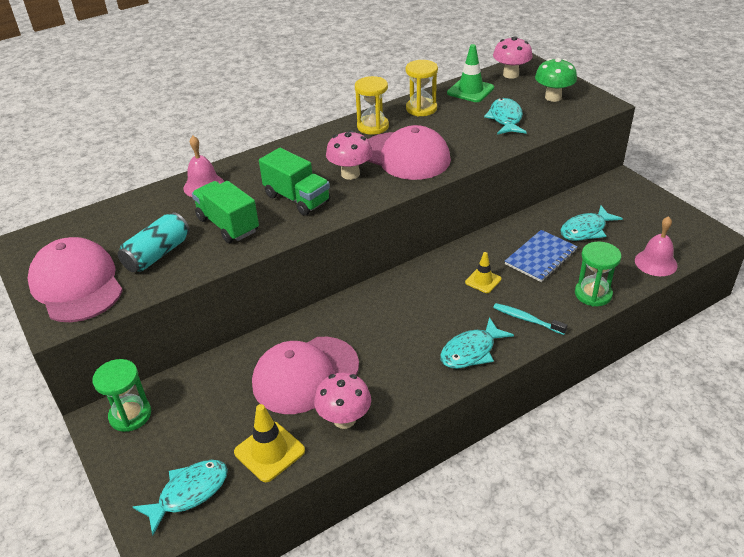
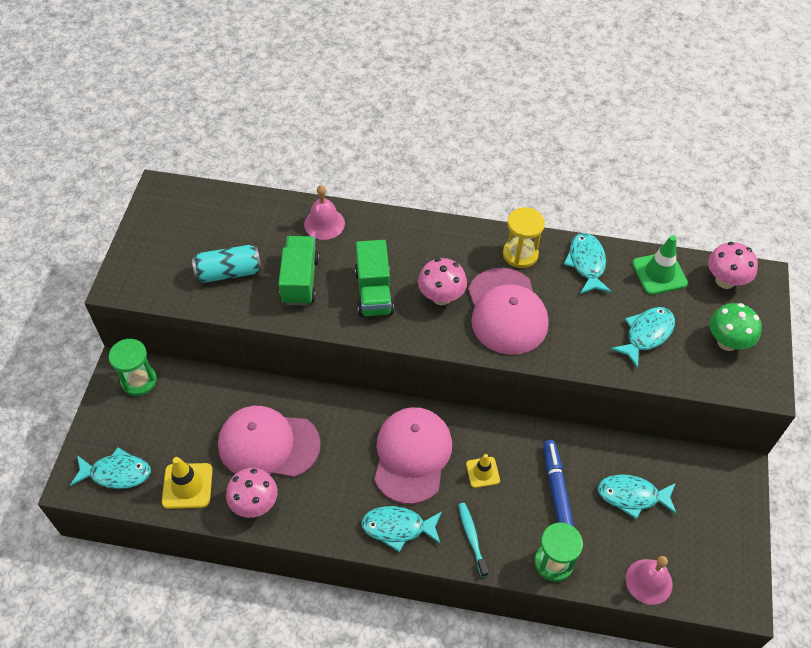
camera: 40 degrees right, 15 degrees up
(77, 284) = (157, 260): pink cap -> pink cap (412, 455)
(421, 109) = (586, 263): yellow hourglass -> turquoise fish
(540, 257) = (557, 490): blue notebook -> blue marker

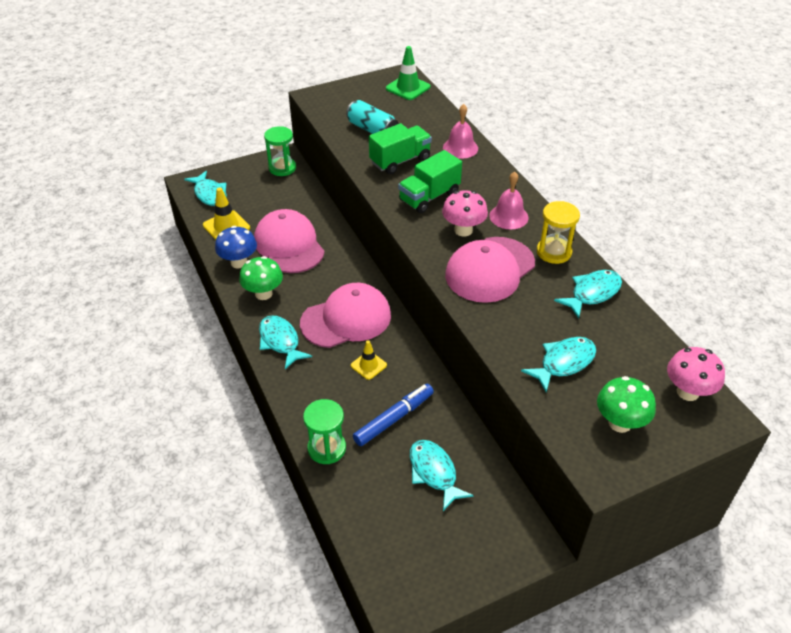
camera: 55 degrees right, 10 degrees down
(255, 504) = (239, 262): pink mushroom -> blue mushroom
(320, 506) = (263, 294): none -> green mushroom
(472, 538) = (307, 387): turquoise toothbrush -> none
(646, 334) = (563, 363): turquoise fish -> turquoise fish turned 45 degrees counterclockwise
(649, 581) = (362, 523): pink bell -> pink bell (508, 216)
(659, 273) = (639, 343): green traffic cone -> green traffic cone (408, 88)

